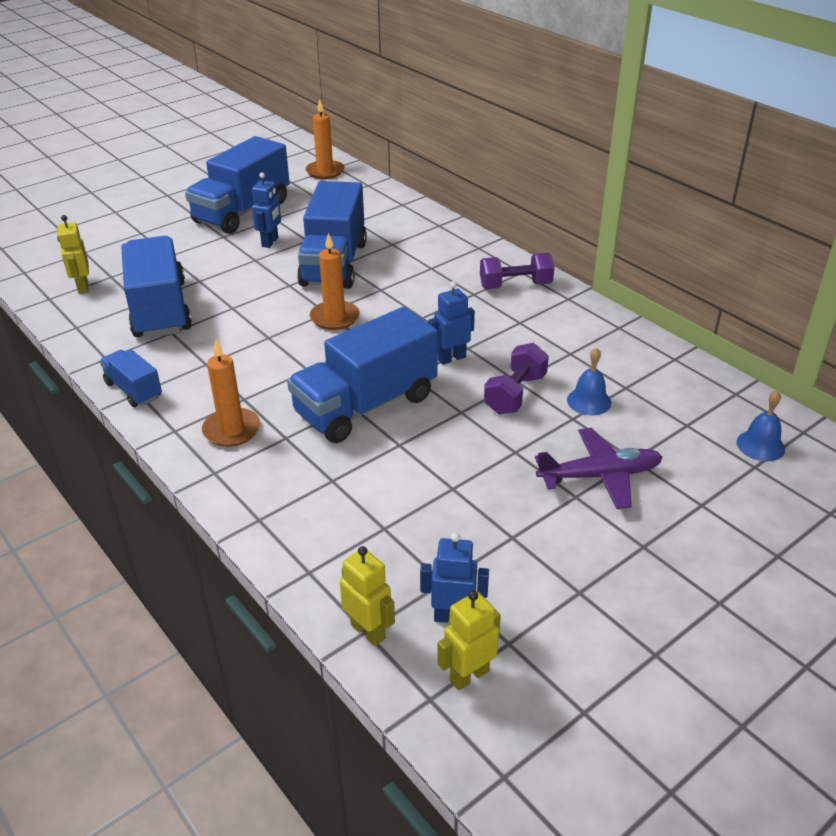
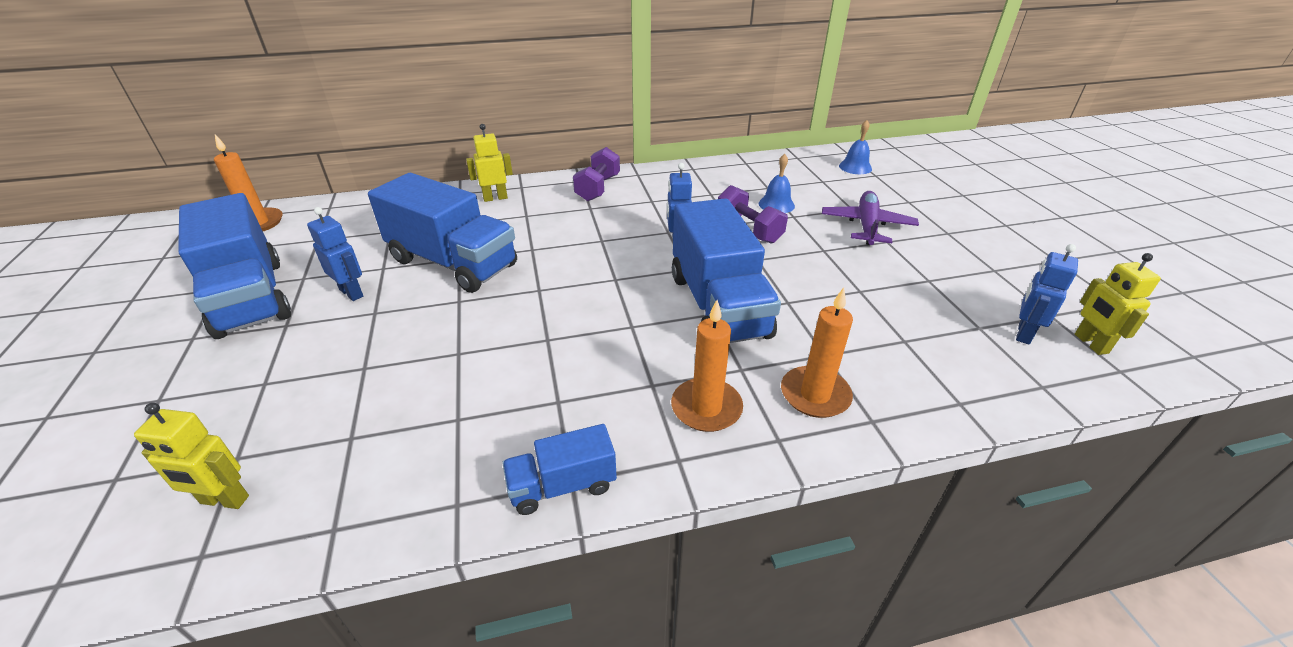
camera: 65 degrees left, 0 degrees up
(160, 310) = (392, 419): blue truck -> none
(334, 318) = (554, 287): orange candle -> orange candle (815, 395)
(368, 631) = (1043, 385): yellow robot -> yellow robot (495, 198)

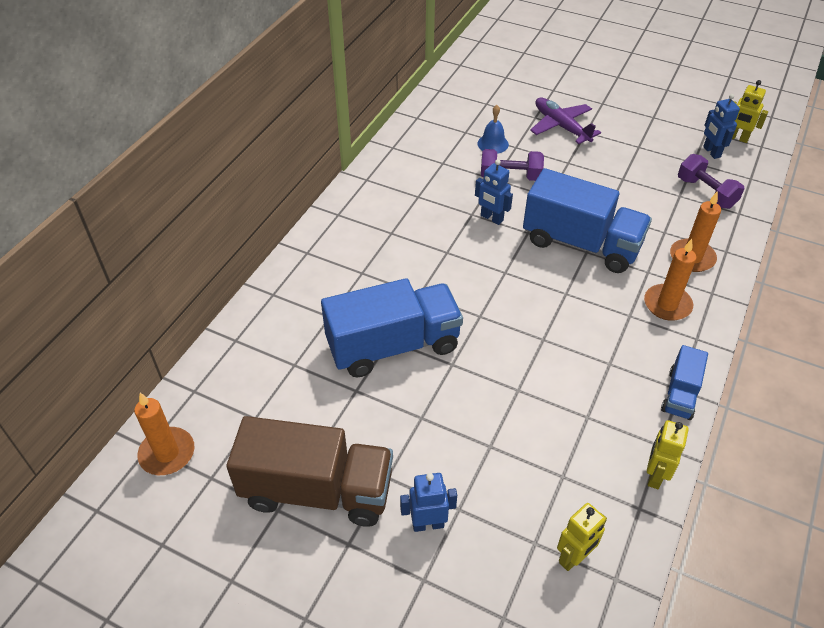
camera: 50 degrees left, 10 degrees up
(250, 297) = (317, 490): blue truck -> brown truck
(352, 293) = (377, 422): blue robot -> blue robot (428, 524)
(495, 198) = (309, 276): yellow robot -> yellow robot (655, 475)
(598, 188) = (363, 212): purple dumbbell -> purple dumbbell (706, 193)
(855, 167) = (485, 77): blue bell -> none

